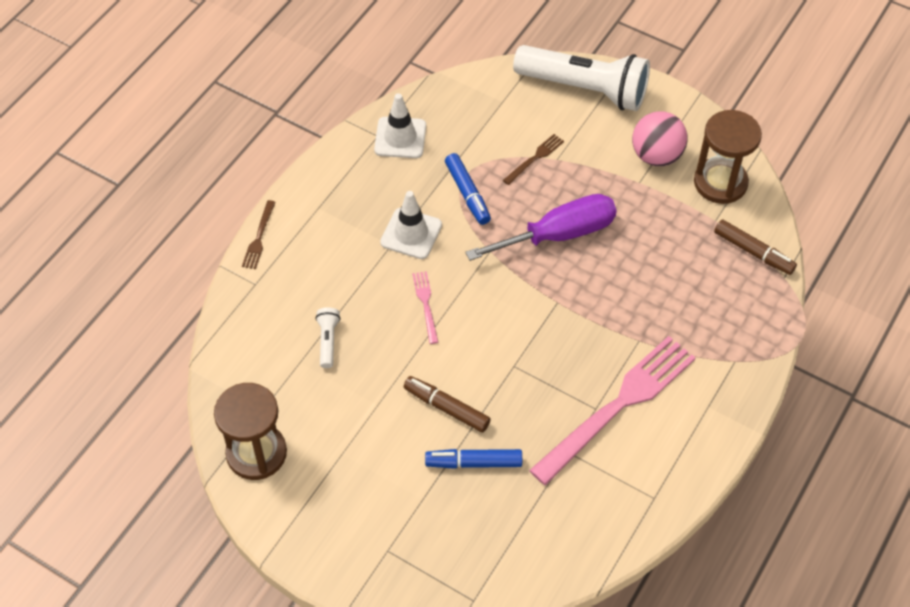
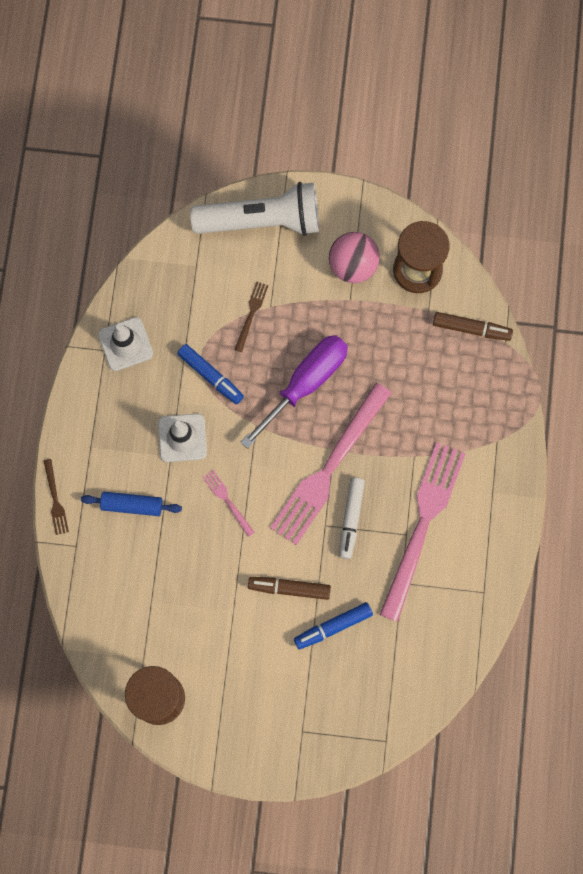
camera: 25 degrees left, 20 degrees up
(328, 341) = (164, 572): white flashlight -> none
(329, 271) = (132, 505): none -> blue rolling pin
(544, 316) = (329, 468): none -> pink fork
(544, 370) = (351, 519): none -> white marker

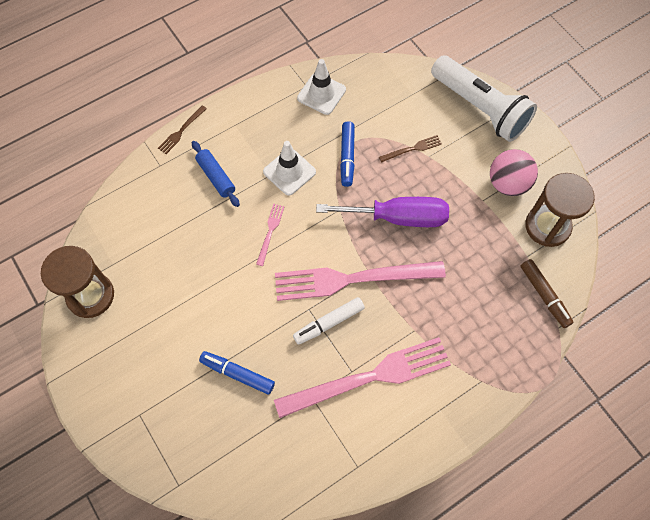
camera: 50 degrees right, 10 degrees down
(289, 588) = (241, 321): brown marker -> none

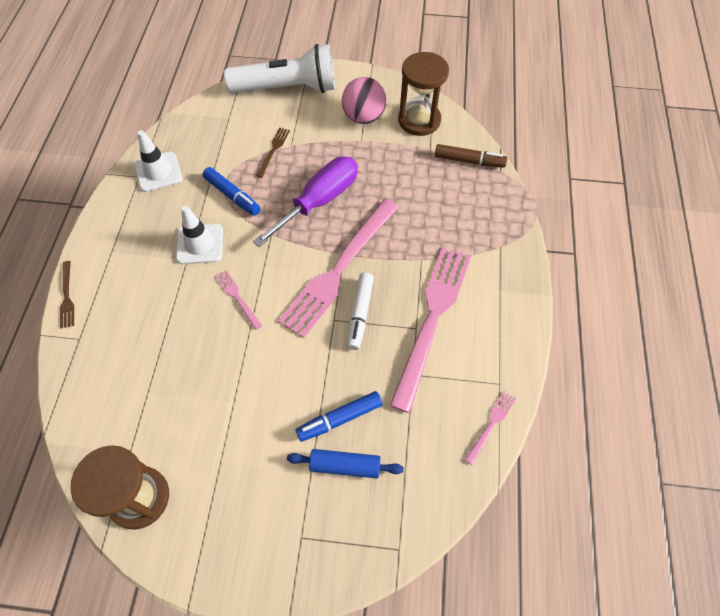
camera: 50 degrees left, 5 degrees down
(216, 177) = (142, 301): blue rolling pin -> blue rolling pin (345, 466)
(319, 484) = (491, 424): none -> pink fork

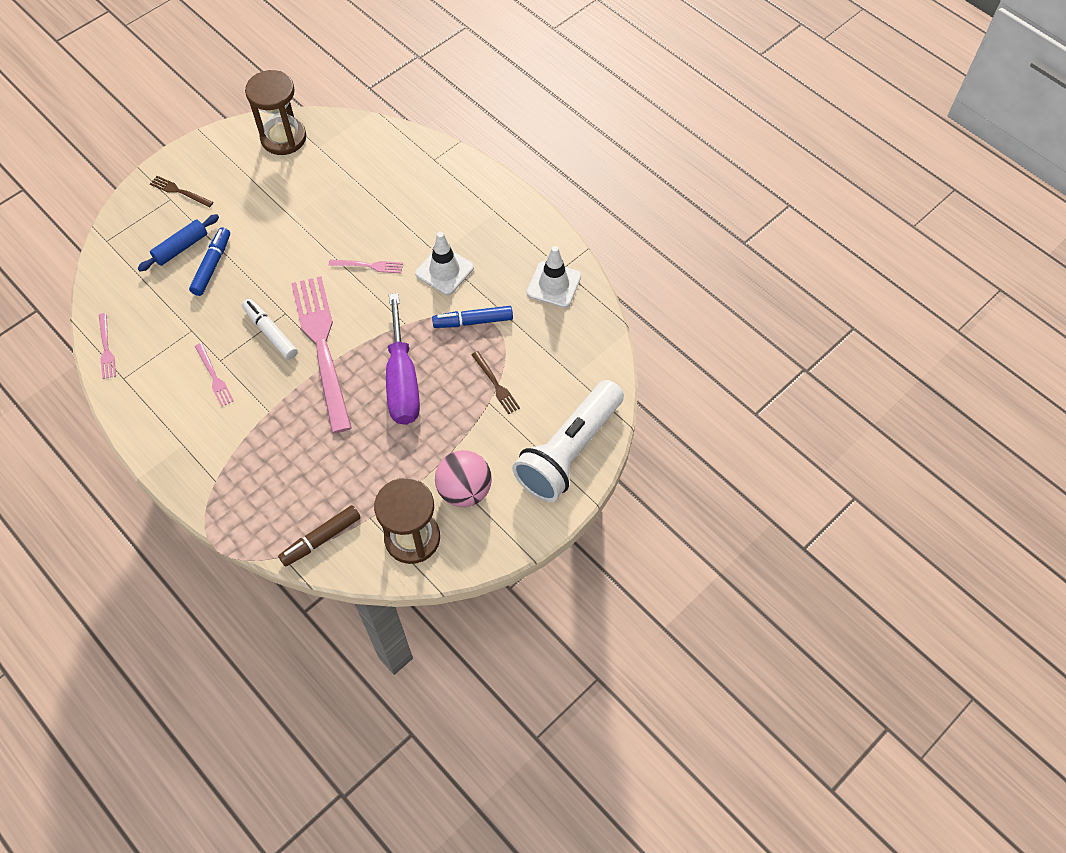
camera: 130 degrees right, 0 degrees up
(67, 297) = (478, 168): brown fork -> brown fork (179, 191)
(432, 319) = (214, 377): pink fork -> pink fork, size x0.42

